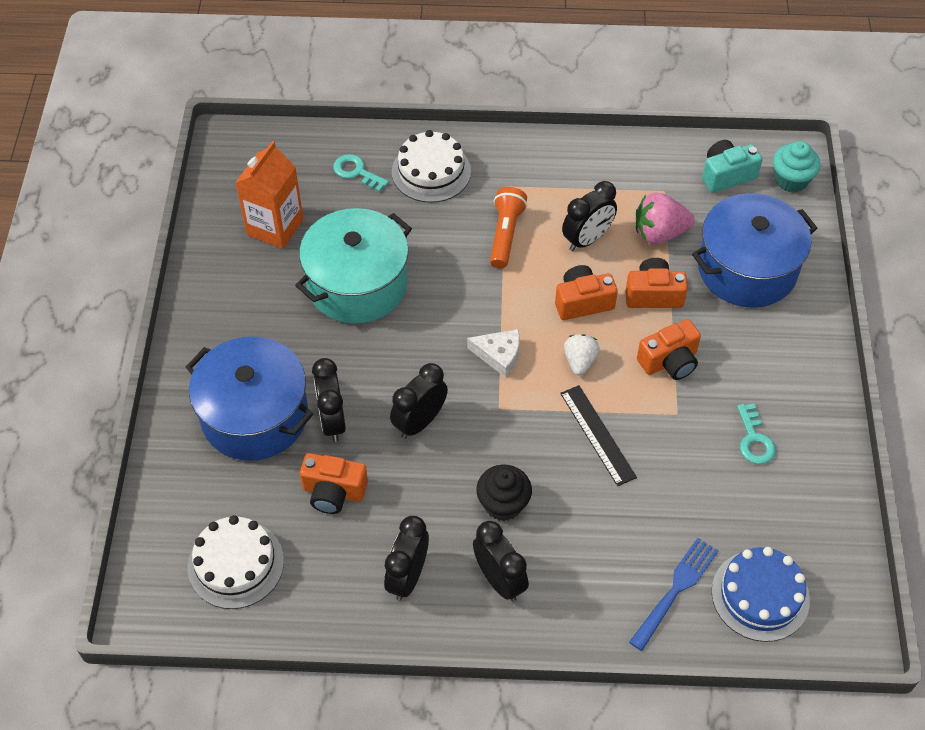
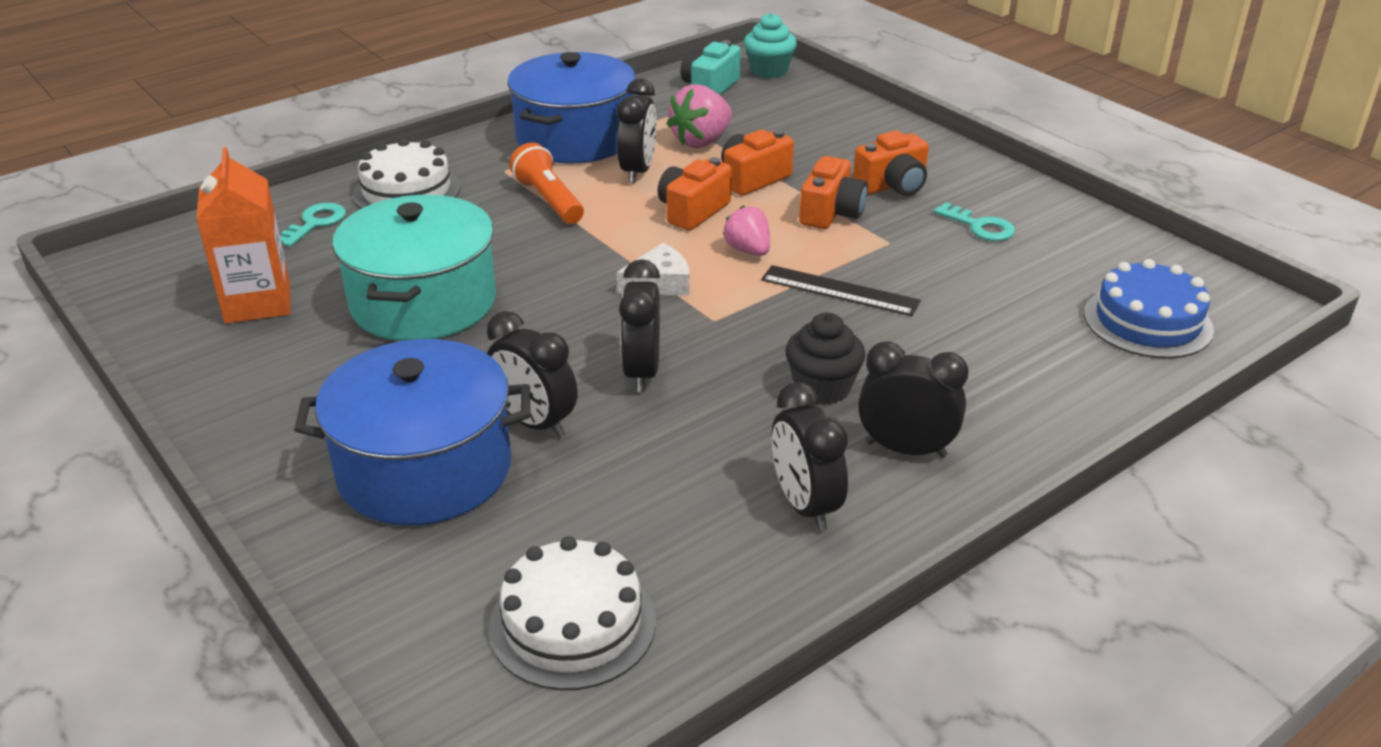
camera: 40 degrees left, 20 degrees down
(333, 492) = (616, 482): orange camera -> orange camera (892, 185)
(356, 172) = (315, 223): turquoise key -> turquoise key turned 120 degrees clockwise
(580, 361) = (748, 250): white strawberry -> pink strawberry
(675, 591) = (1076, 359): blue fork -> none
(747, 269) = (811, 131): blue pot -> blue pot (575, 138)

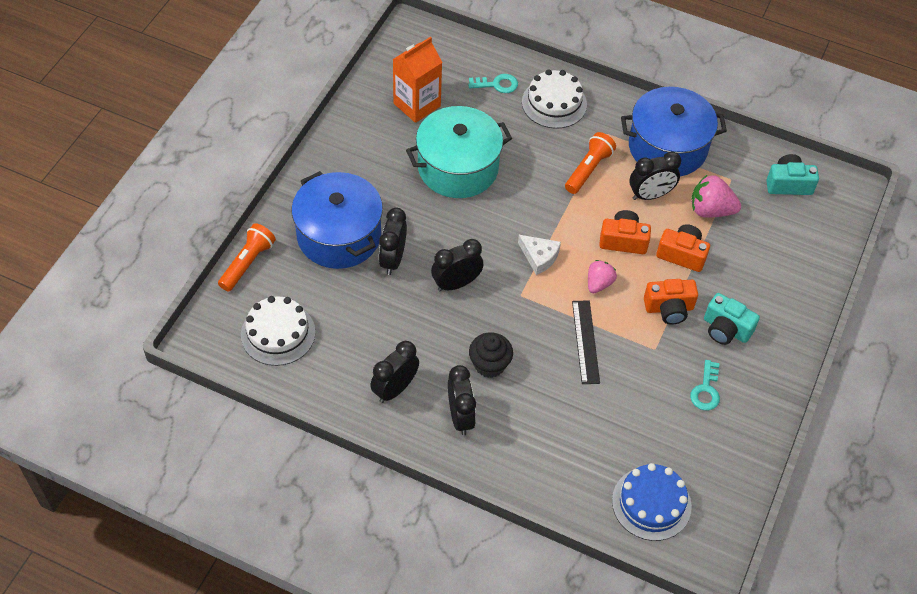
camera: 60 degrees right, 20 degrees up
(367, 615) = (247, 263): none -> orange flashlight
(769, 71) = (840, 206): turquoise cupcake -> none
(892, 185) = (726, 329): orange camera -> turquoise camera

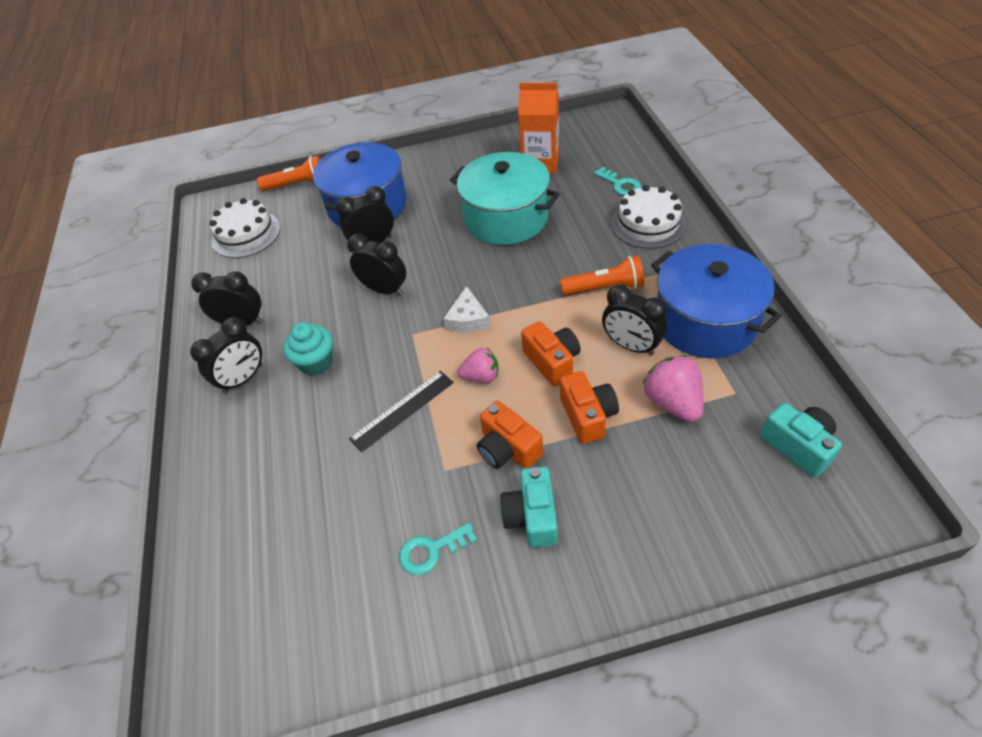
camera: 60 degrees right, 5 degrees down
(489, 364) = (316, 362): black cupcake -> turquoise cupcake
(651, 503) = (240, 594): blue cake -> none

